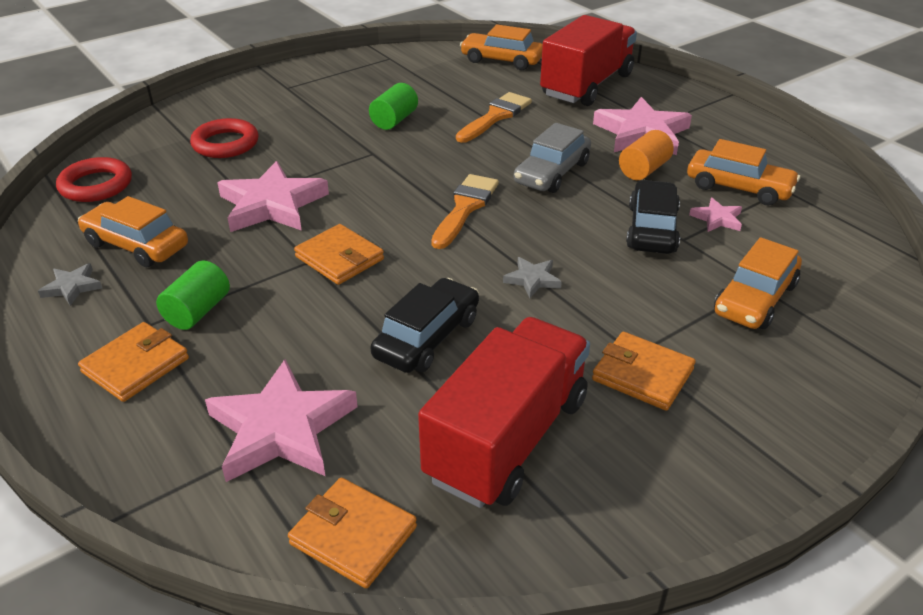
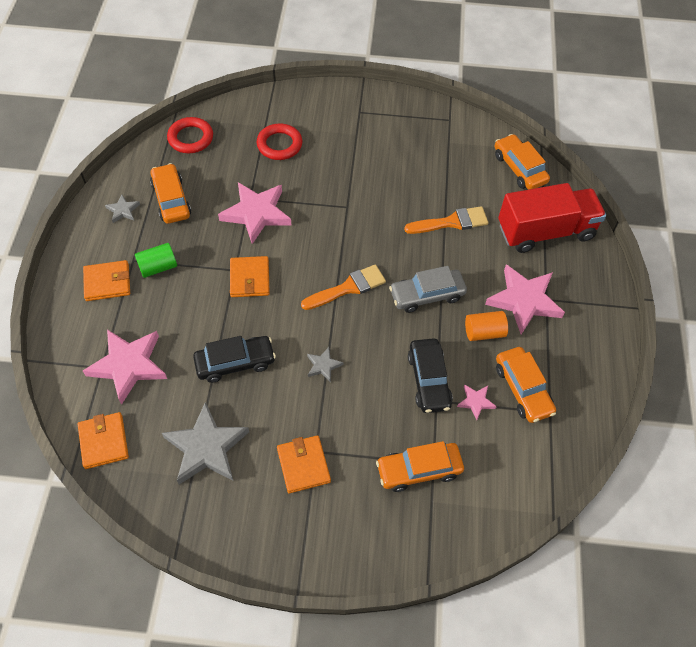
camera: 40 degrees right, 20 degrees up
(394, 120) = (388, 185): green cylinder -> none
(507, 438) = (206, 447): red truck -> grey star
(652, 229) = (428, 380): black car -> black car turned 120 degrees clockwise

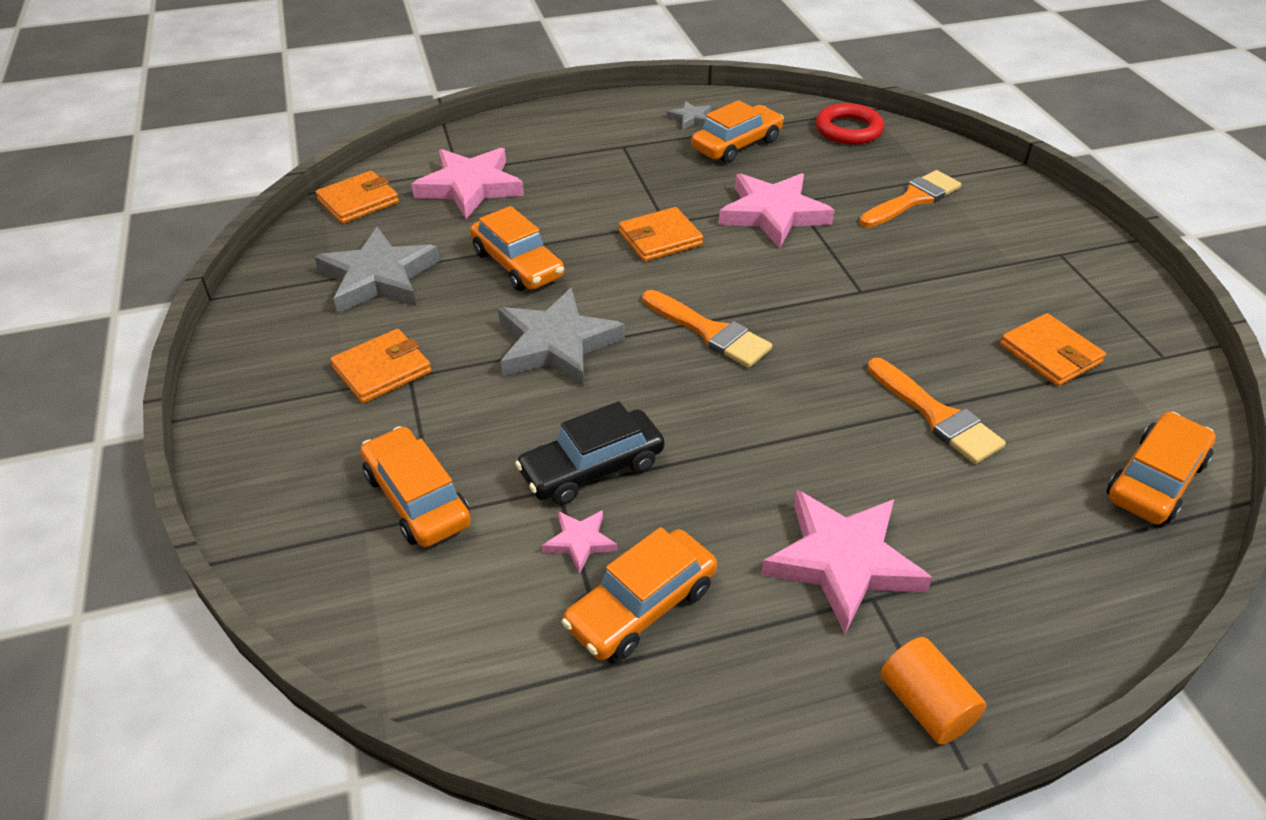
camera: 70 degrees right, 15 degrees down
(107, 282) = (578, 139): orange wallet -> orange wallet (1050, 354)
(158, 267) = (626, 165): green cylinder -> none
(235, 363) = (517, 264): black car -> orange car
(279, 145) = (913, 199): red ring -> orange brush
(323, 365) = (556, 344): grey star -> grey star, size x2.14
(427, 295) = (759, 423): grey car -> none
(484, 332) = (732, 518): orange cylinder -> orange cylinder (926, 705)
(545, 231) = (1037, 558): red truck -> none

